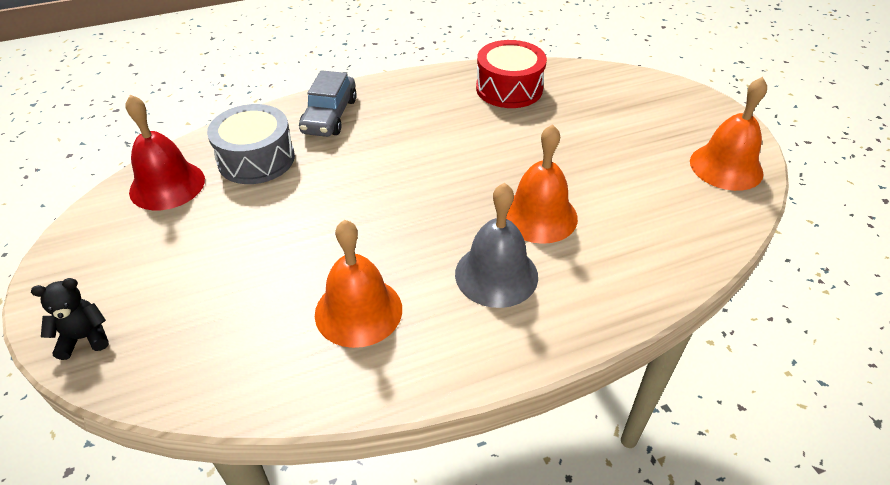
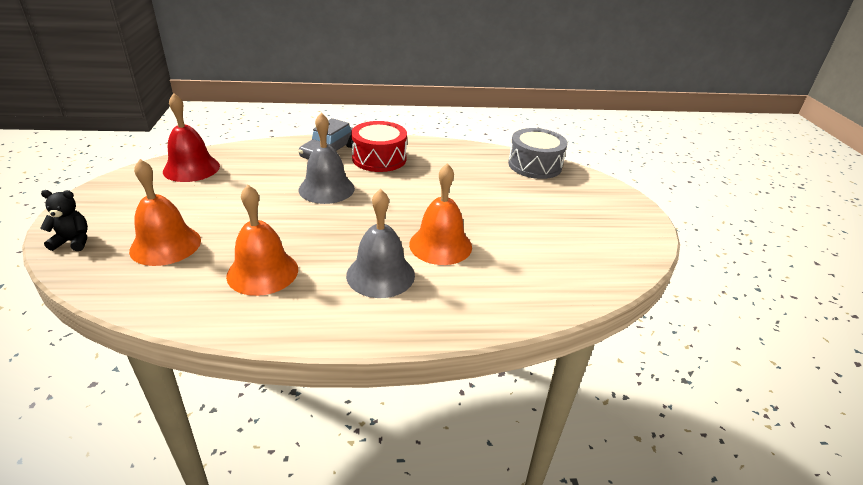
camera: 15 degrees right, 10 degrees down
(256, 159) = (260, 166): grey drum -> grey drum (534, 165)
(360, 172) = (326, 189): none -> grey bell
(509, 89) = (473, 161): red drum -> red drum (379, 158)
(726, 167) = (619, 248): orange bell -> orange bell (165, 245)

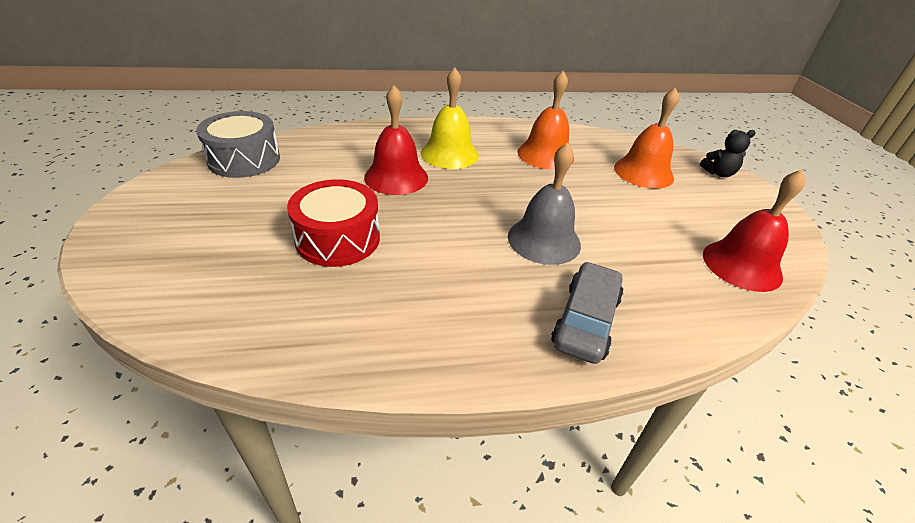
camera: 175 degrees right, 5 degrees up
(379, 158) = (494, 309): red drum -> red drum (338, 239)
(380, 275) = (449, 154): grey bell -> yellow bell
(440, 245) = (396, 177): orange bell -> red bell
(534, 165) = (206, 314): grey drum -> grey drum (244, 159)

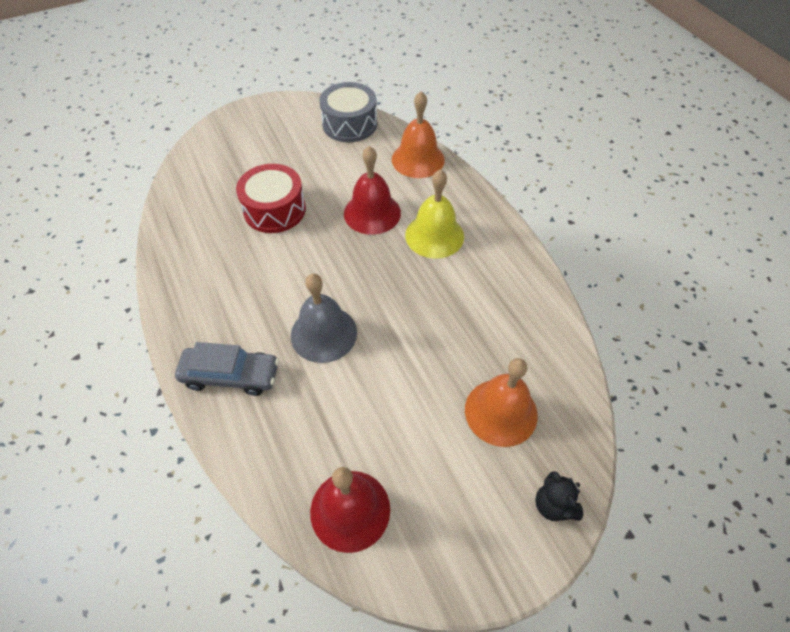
camera: 75 degrees right, 15 degrees up
(545, 154) = (483, 311): orange bell -> orange bell (418, 159)

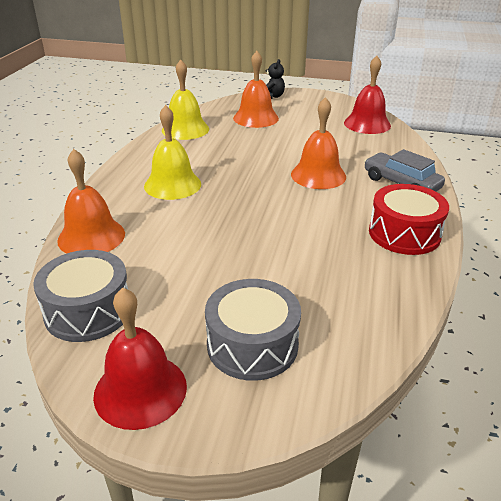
camera: 140 degrees left, 20 degrees down
(244, 155) = (252, 345): none -> grey drum
(274, 210) = (276, 263): red drum -> red drum (404, 233)
(324, 333) = (318, 175): grey bell -> orange bell
(372, 213) = (195, 219): red bell -> red bell (140, 390)
(539, 324) = (185, 129): none -> yellow bell

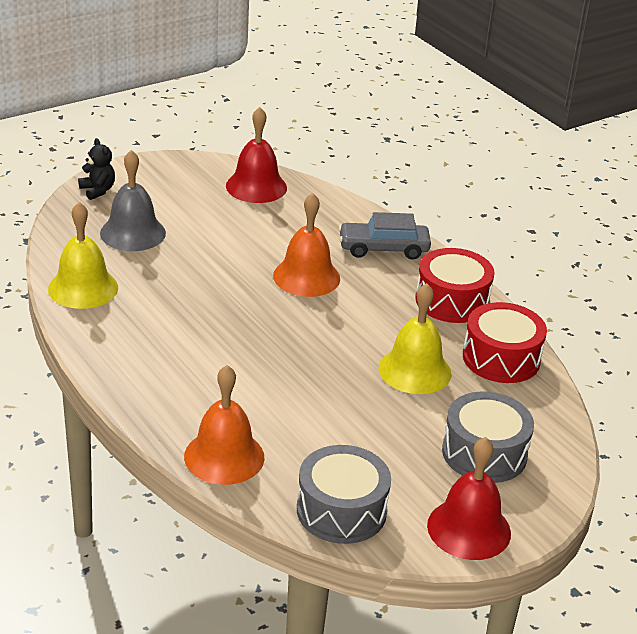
camera: 50 degrees left, 0 degrees up
(172, 185) = (196, 362): yellow bell -> yellow bell (415, 370)
(256, 118) = (133, 233): orange bell -> grey bell
(383, 289) = (501, 358): none -> red drum

